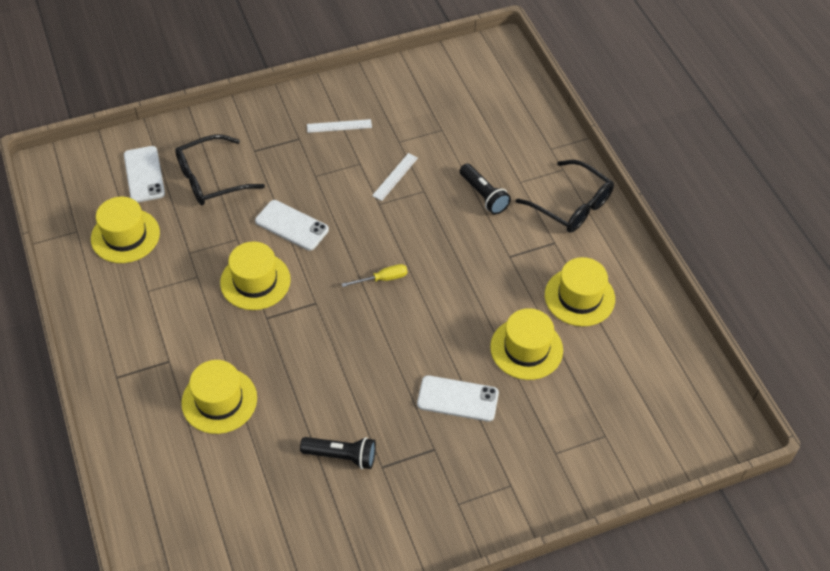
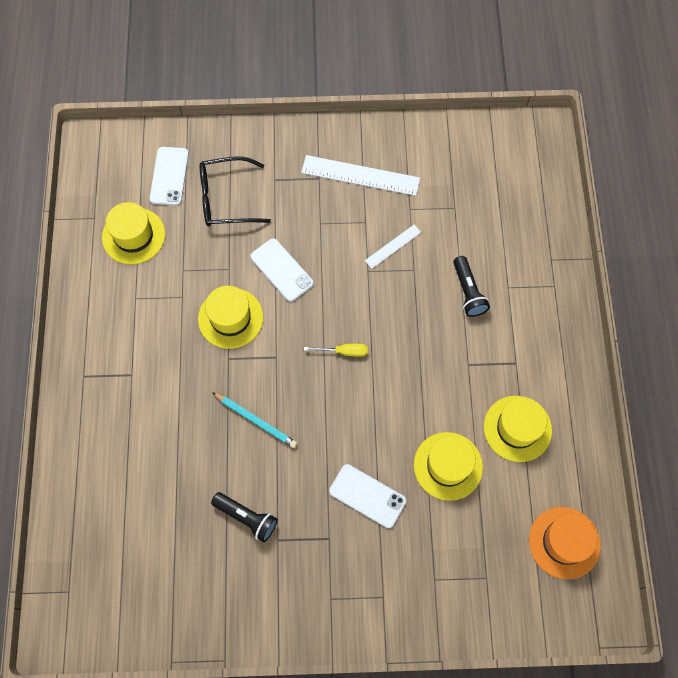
camera: 20 degrees right, 15 degrees up
(219, 400) = (161, 428): yellow hat -> none
(316, 365) = (255, 420): none -> turquoise pencil
(339, 126) = (360, 175): white ruler -> white ruler, size x1.88
(572, 205) = (548, 328): black glasses -> none
(666, 381) = (564, 542): none -> orange hat

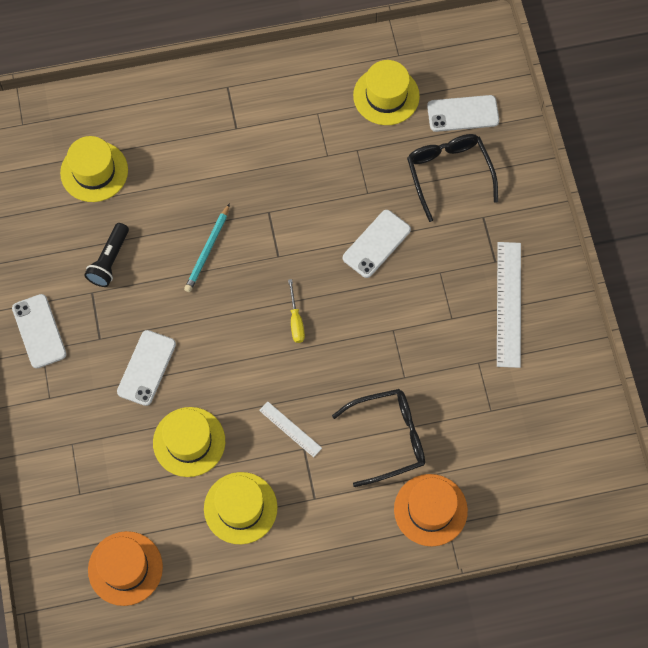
camera: 80 degrees right, 0 degrees up
(230, 318) = (312, 205): yellow hat -> yellow hat (94, 171)
(309, 599) = (39, 331): none -> white phone
(393, 246) = (428, 351): white ruler -> white ruler (290, 429)
(468, 292) = (389, 438): black flashlight -> black glasses
(537, 270) = (430, 510): none -> orange hat

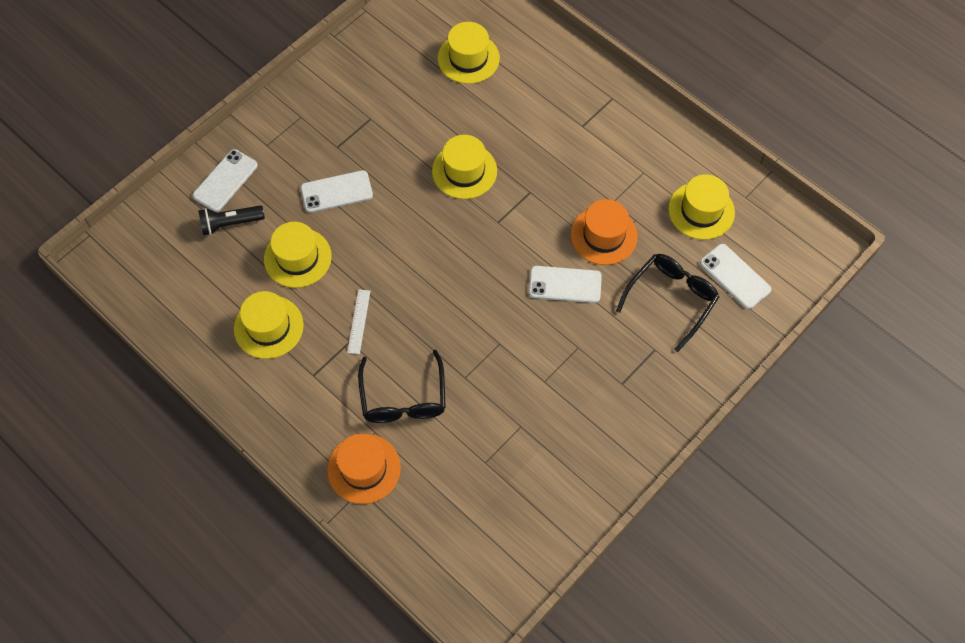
camera: 55 degrees right, 5 degrees down
(39, 331) = (314, 105): white phone -> white phone (225, 181)
(109, 261) = (404, 113): black flashlight -> black flashlight (230, 224)
(125, 568) = (167, 279): orange hat -> orange hat (603, 235)
(207, 250) = (464, 171): turquoise pencil -> yellow hat
(296, 320) = (453, 268): yellow screwdriver -> none
(389, 438) = (403, 398): black glasses -> black glasses turned 45 degrees clockwise
(508, 304) = (591, 417): white ruler -> none

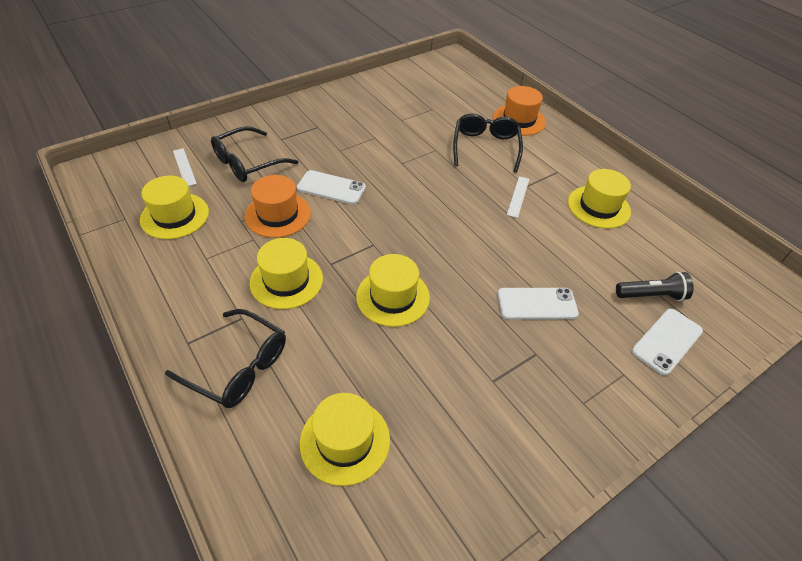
camera: 170 degrees left, 15 degrees down
(297, 257) = (576, 252): yellow hat -> yellow hat (286, 280)
(564, 89) = (239, 367): none -> black glasses
(735, 276) = (184, 167): white phone -> white ruler

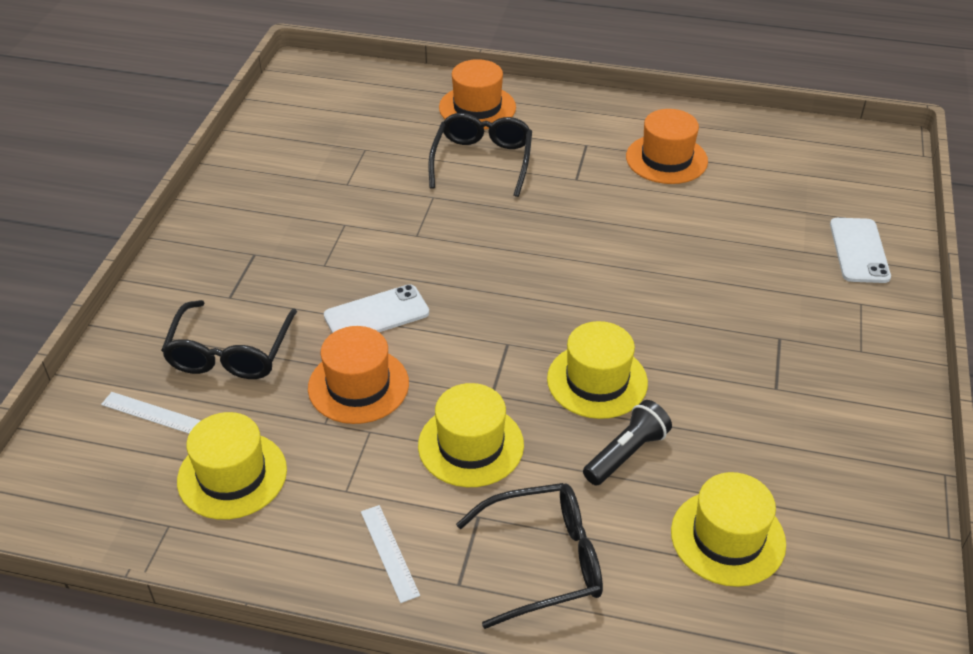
camera: 40 degrees left, 5 degrees down
(485, 147) = (482, 161): black glasses -> black glasses turned 45 degrees clockwise
(518, 196) = (582, 196): white ruler -> white ruler (389, 552)
(537, 304) = (727, 292): white phone -> none
(598, 207) = (666, 159): yellow hat -> orange hat
(651, 295) = (804, 217): black flashlight -> black flashlight (626, 453)

